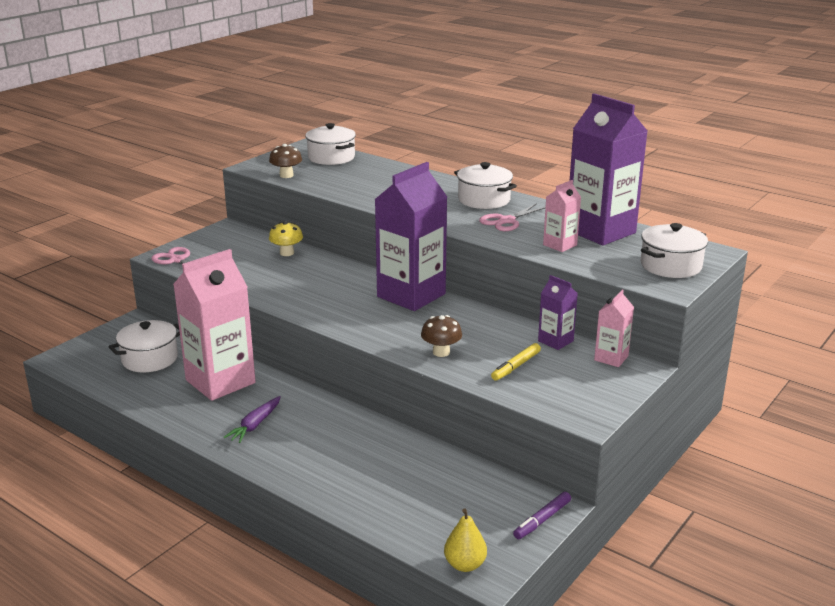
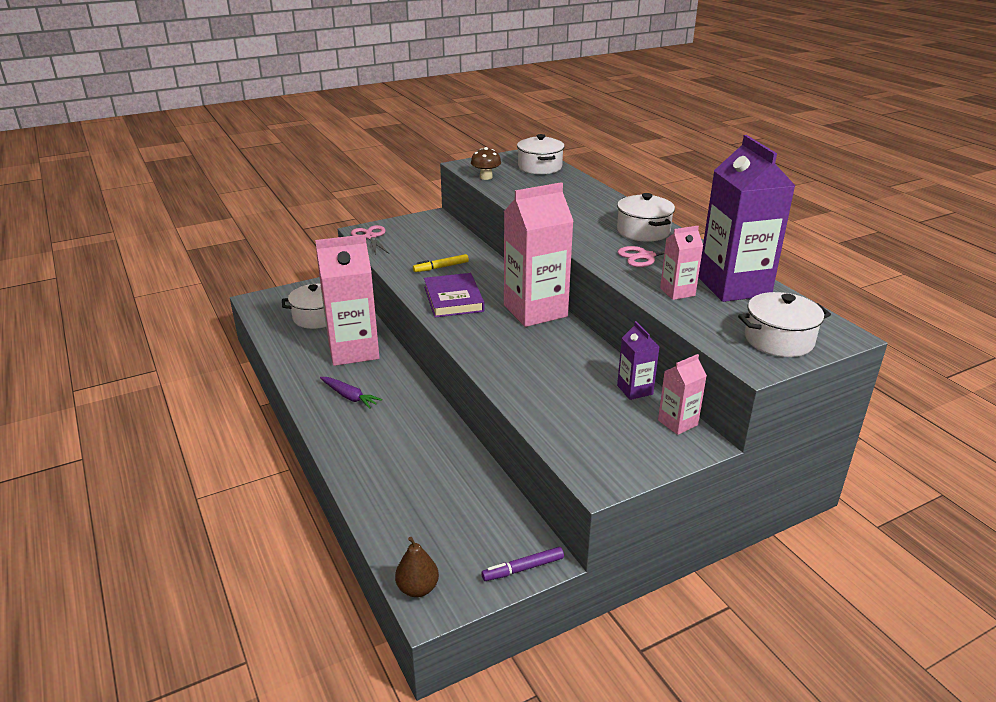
camera: 25 degrees right, 5 degrees up
(255, 425) = (349, 397): purple carrot -> purple carrot turned 105 degrees counterclockwise
(287, 253) = (462, 248): yellow mushroom -> none
(322, 301) = (453, 299): none -> purple book
(411, 295) = (535, 311): purple carton -> pink carton
(441, 352) = (515, 373): brown mushroom -> none
(465, 564) = (417, 588): yellow pear -> brown pear
(516, 366) = (574, 406): yellow marker -> yellow marker (441, 267)

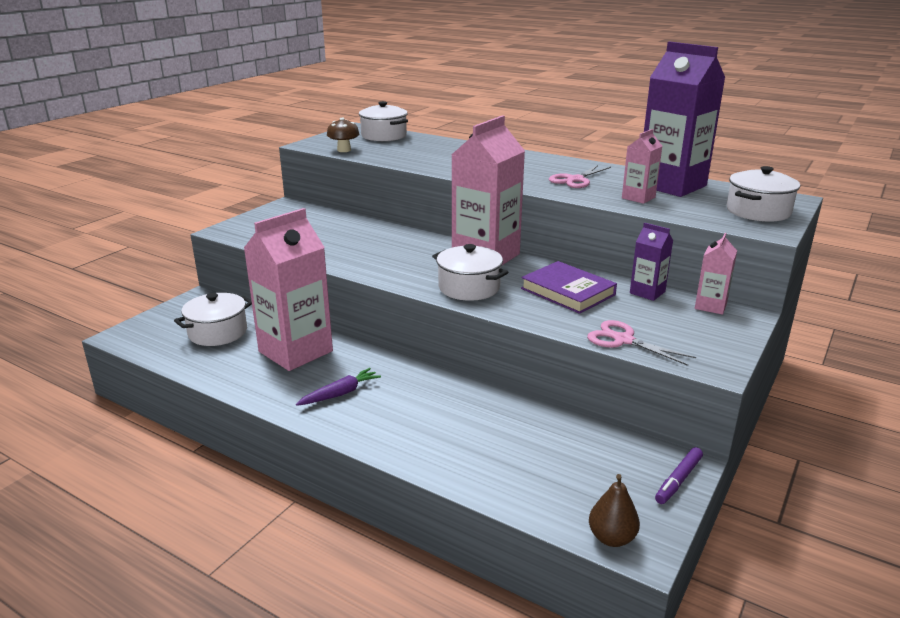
camera: 30 degrees left, 5 degrees down
(349, 397) = (340, 393): purple carrot -> purple carrot turned 45 degrees counterclockwise
(370, 237) = (240, 234): pink scissors -> pink scissors (623, 340)
(441, 267) = (350, 243): yellow marker -> none
(453, 299) = (397, 265): purple book -> purple book (568, 291)
(643, 231) = (545, 164): white pot -> white pot (469, 288)

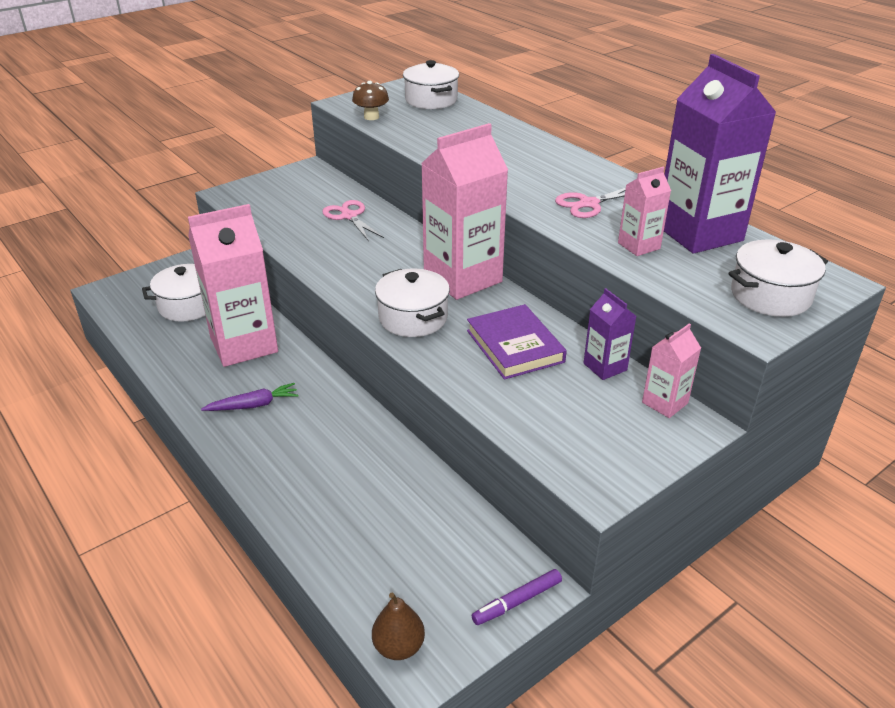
camera: 20 degrees right, 10 degrees up
(623, 340) = (523, 427): pink scissors -> pink scissors (349, 216)

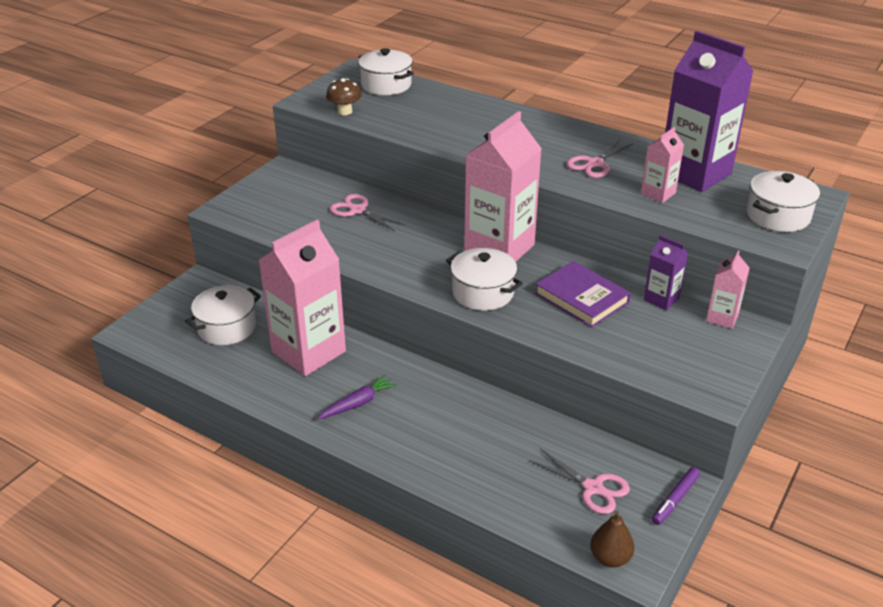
camera: 20 degrees left, 0 degrees up
(432, 560) = (593, 488): none -> pink scissors

